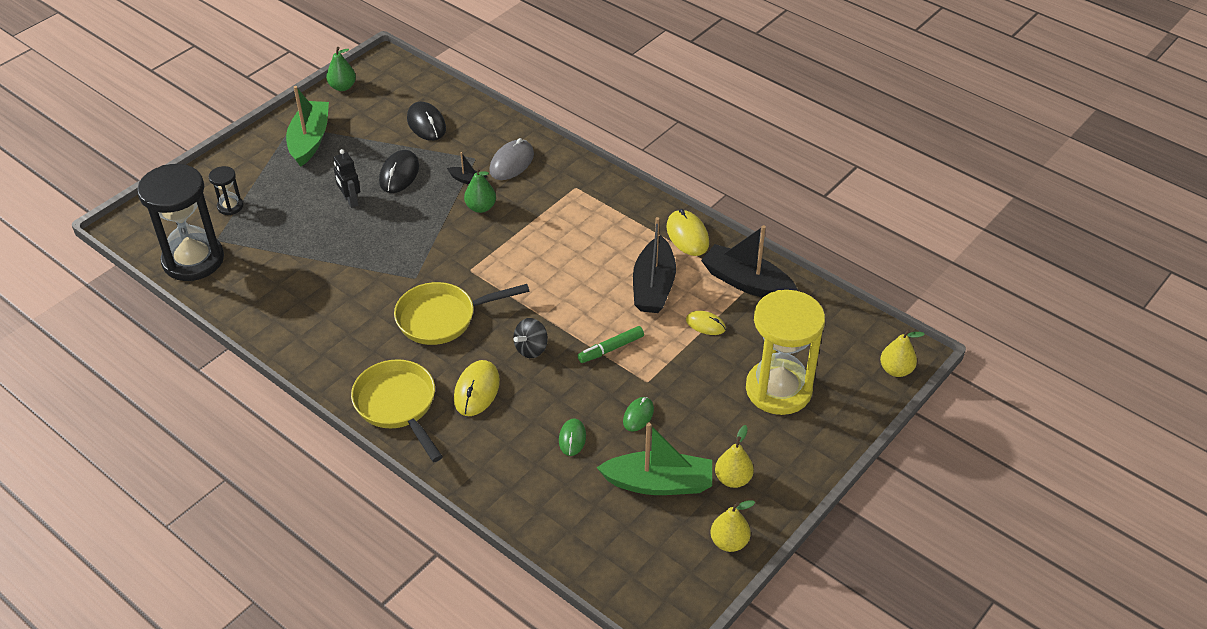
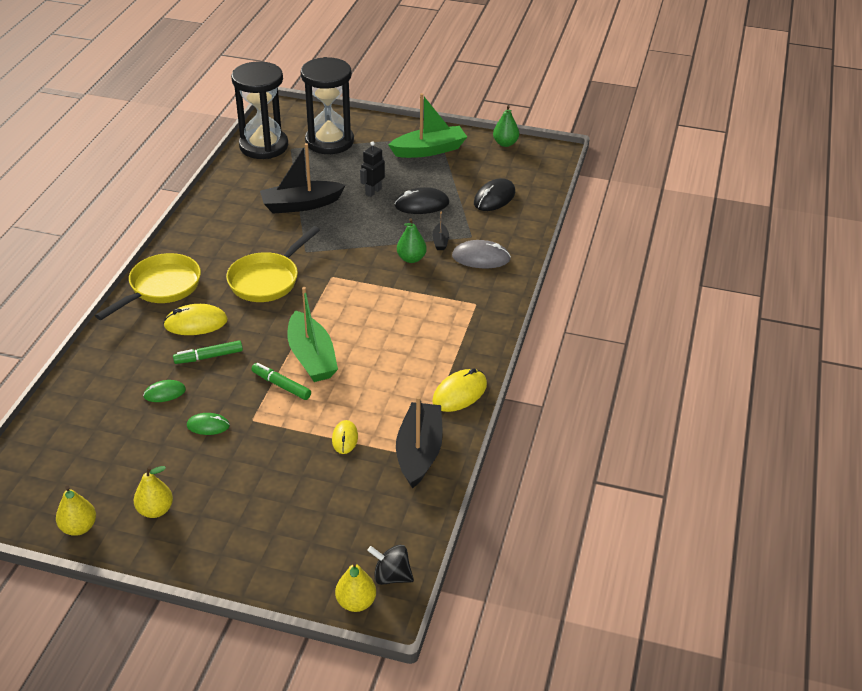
camera: 65 degrees right, 5 degrees down
(230, 206) = (329, 141): black hourglass -> black hourglass, size x2.29
(442, 318) = (267, 280): yellow pan -> yellow pan turned 105 degrees counterclockwise
(531, 349) = (257, 338): black spinning top -> black spinning top (391, 576)
(537, 392) = (208, 357): none -> green marker
(653, 286) = (376, 390): black boat -> black boat (301, 205)
(658, 483) = (133, 461): green boat -> green boat (311, 357)
(778, 389) = (284, 514): yellow hourglass -> none

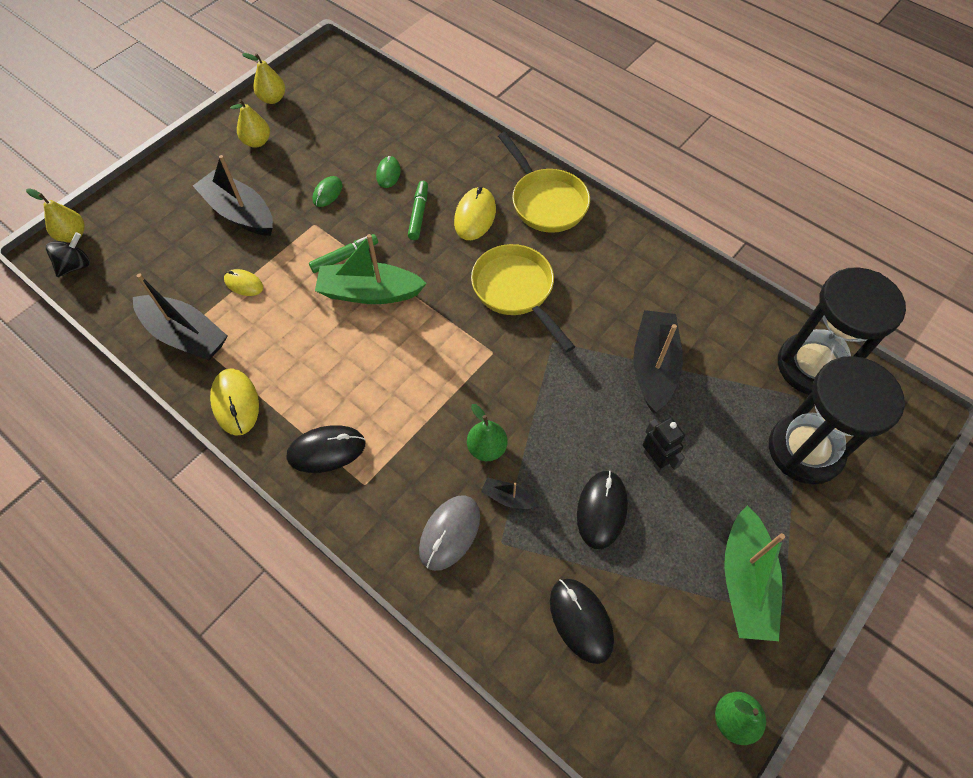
camera: 115 degrees right, 20 degrees up
(262, 479) = (240, 213): none -> black boat
(464, 330) = (326, 450): none -> black mouse

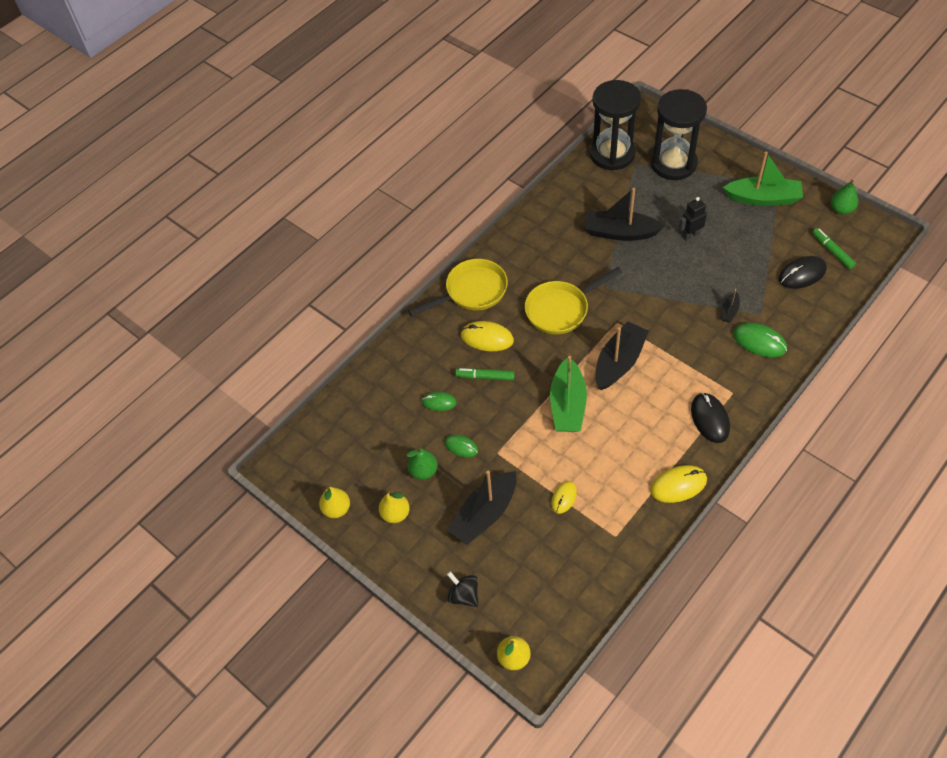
camera: 85 degrees left, 5 degrees down
(76, 265) = (550, 645): black spinning top -> black spinning top (464, 595)
(185, 335) = (619, 534): black boat -> black boat (619, 362)
(344, 257) = (532, 426): green marker -> green marker (832, 251)
(450, 533) = (759, 341): grey mouse -> green mouse
(487, 448) = (695, 323): green pear -> green pear (423, 471)
(601, 510) = (729, 263): black mouse -> none

